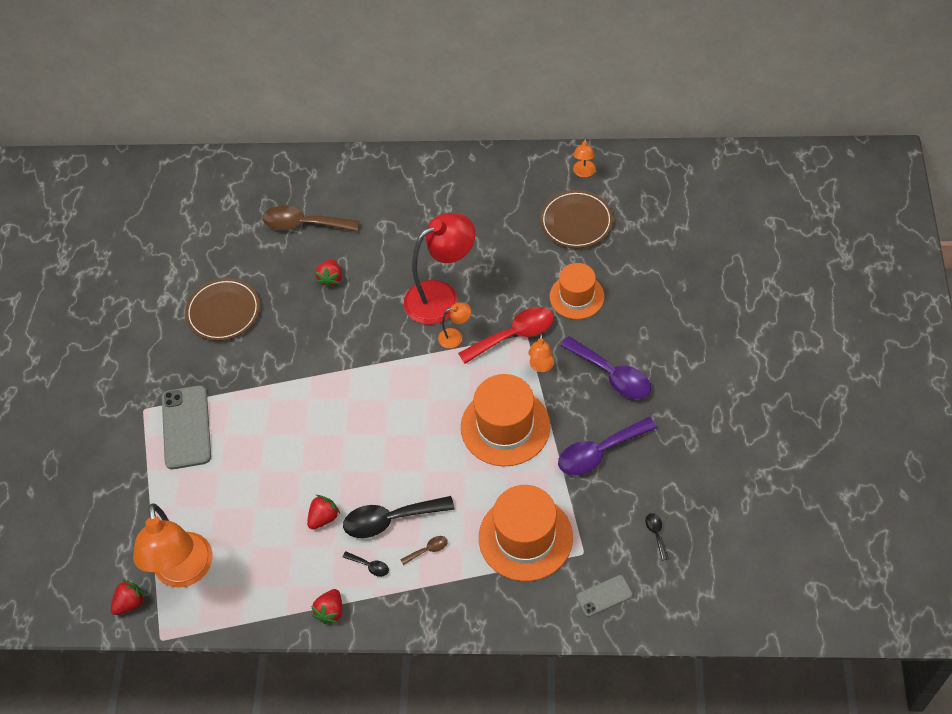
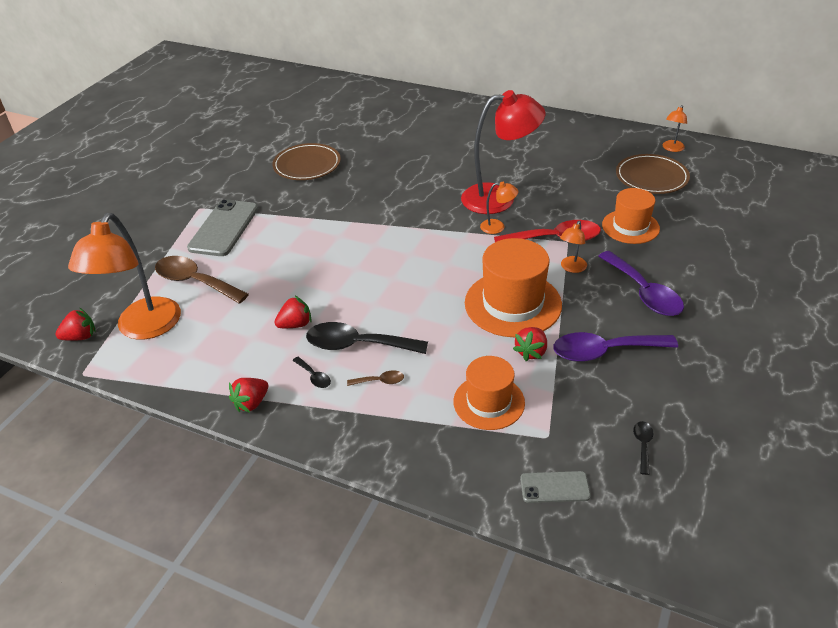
camera: 20 degrees right, 15 degrees down
(304, 224) = (407, 129): brown spoon -> brown spoon (195, 281)
(331, 279) = (408, 165): red strawberry -> red strawberry (531, 352)
(525, 537) = (489, 402): orange hat -> orange hat, size x0.65

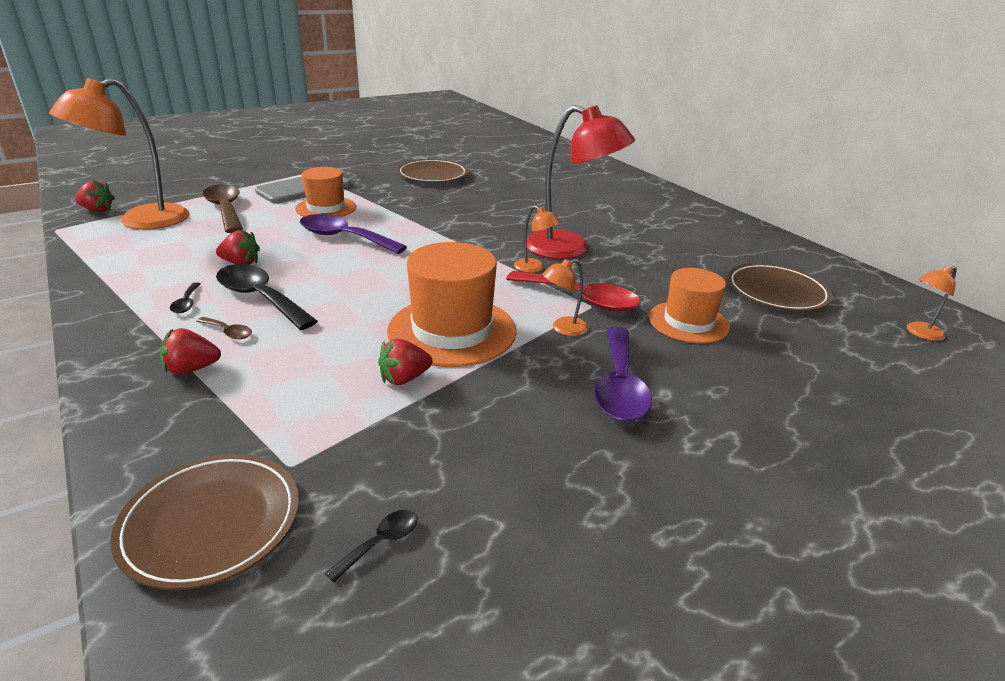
camera: 30 degrees right, 10 degrees down
(251, 403) = (111, 298): red strawberry -> red strawberry (191, 369)
(489, 402) = (289, 399): orange hat -> orange hat (326, 208)
(554, 487) = (211, 522): grey phone -> brown plate
(604, 351) = (485, 418): purple spoon -> purple spoon (344, 238)
(672, 148) = (838, 278): orange lamp -> orange lamp (920, 333)

